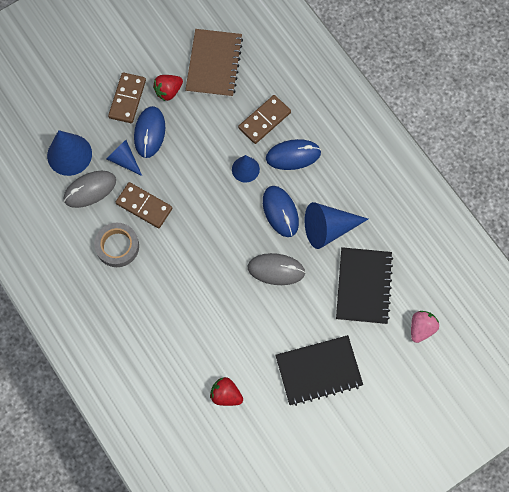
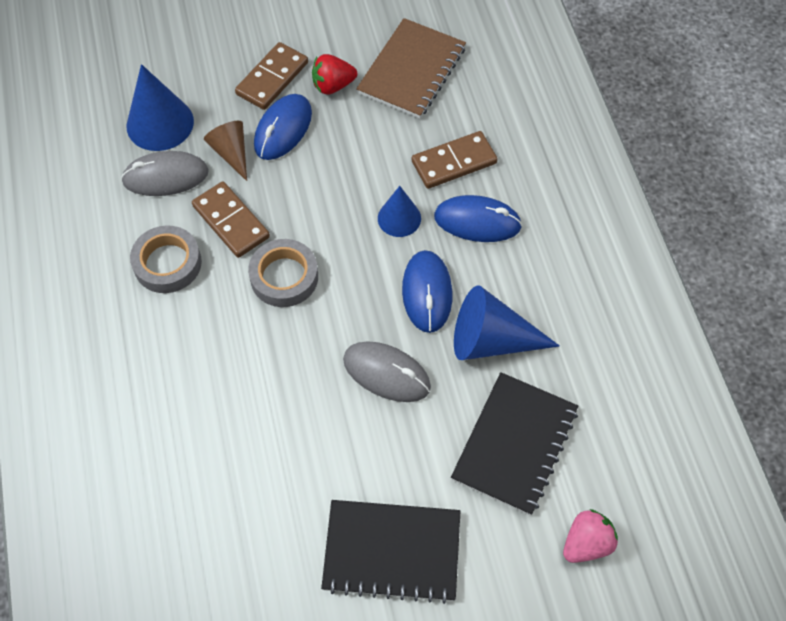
camera: 20 degrees right, 10 degrees down
(124, 160) = (231, 153): blue cone -> brown cone
(192, 231) = (284, 277): none -> grey tape
(226, 395) = (229, 536): red strawberry -> none

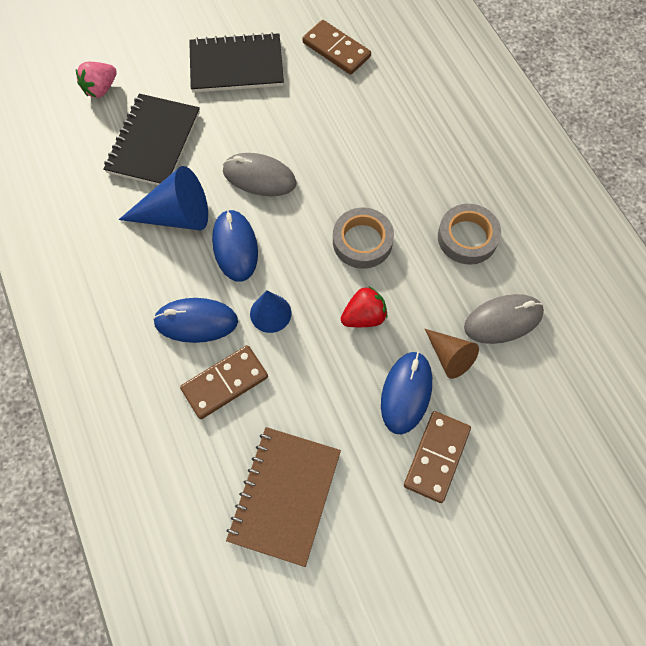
camera: 170 degrees right, 5 degrees up
(160, 123) = (533, 379): blue cone -> none
(231, 222) = (425, 284): brown domino -> brown domino (336, 50)
(333, 85) = (368, 459): red strawberry -> red strawberry (364, 316)

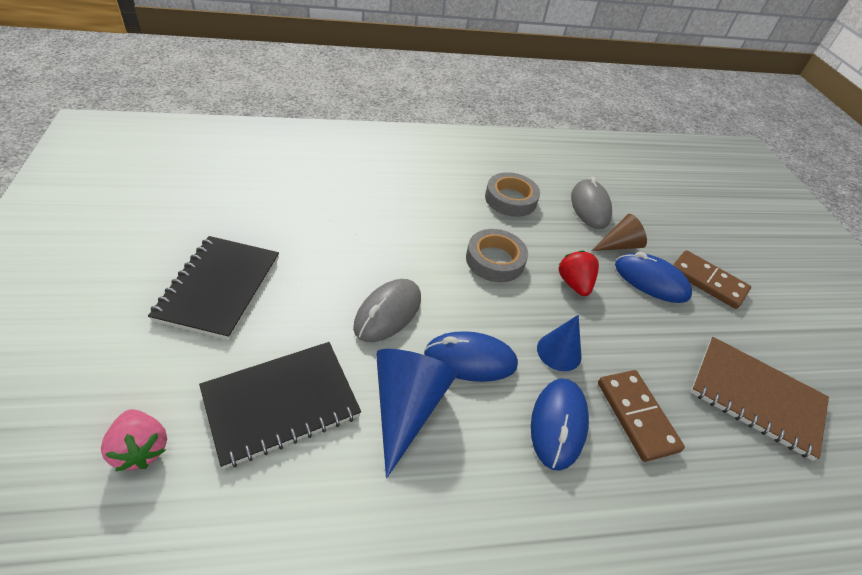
camera: 80 degrees left, 20 degrees down
(154, 142) = (281, 403): black notebook -> black notebook turned 60 degrees counterclockwise
(336, 50) = (260, 207): brown domino -> none

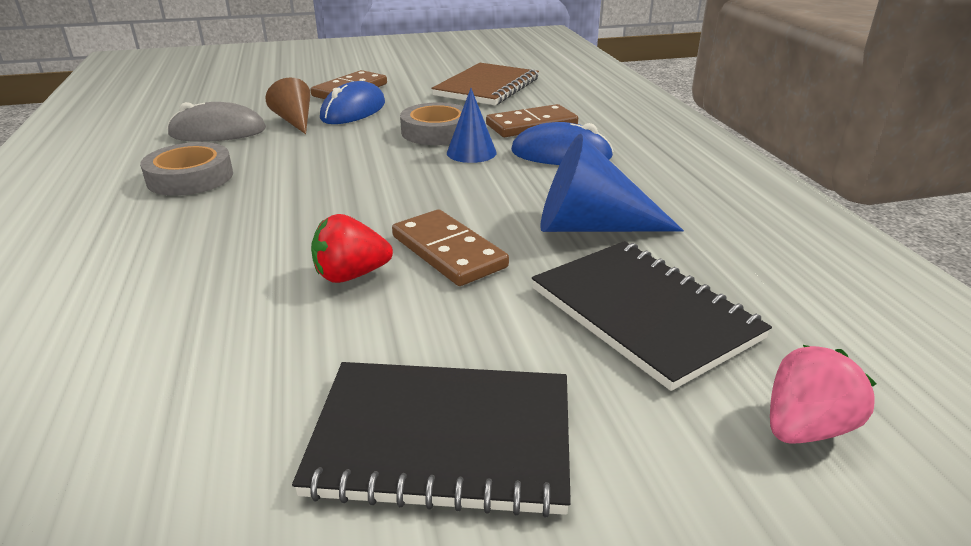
camera: 90 degrees left, 15 degrees down
(388, 313) = (448, 252): grey mouse -> brown domino
(470, 359) = (504, 195): blue mouse -> none
(495, 260) = (328, 185): grey tape -> grey tape (436, 132)
(574, 284) = (365, 144): red strawberry -> red strawberry (351, 275)

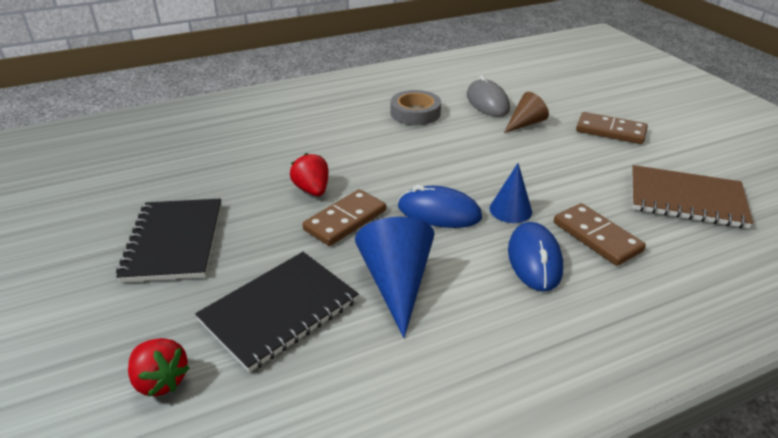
camera: 80 degrees right, 5 degrees up
(353, 111) = (564, 142): blue mouse -> blue mouse (439, 212)
(436, 132) = (545, 187): grey tape -> none
(805, 428) = (161, 380): pink strawberry -> red strawberry

